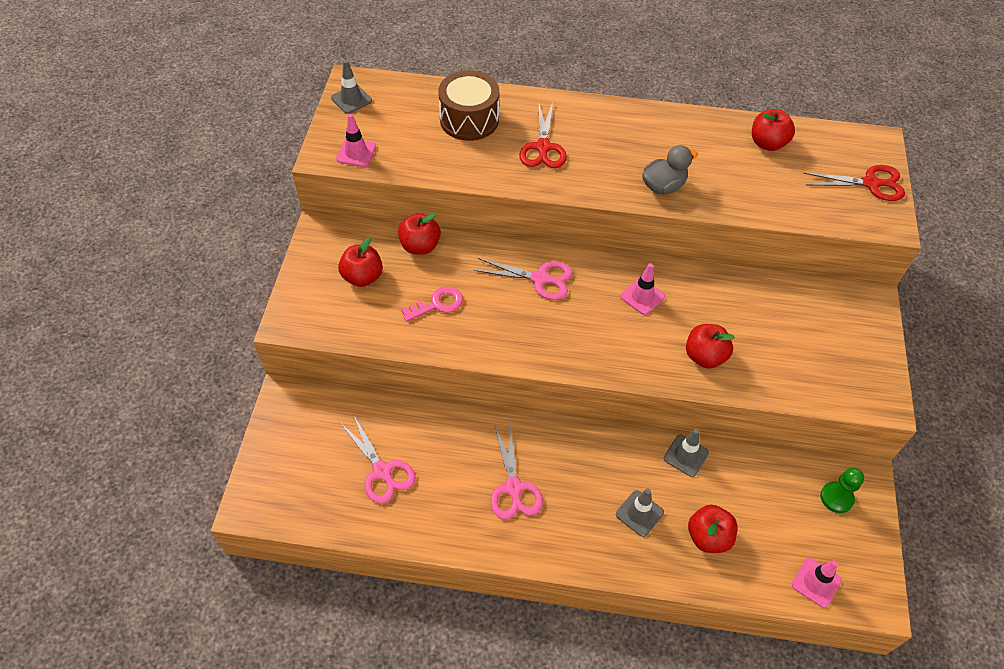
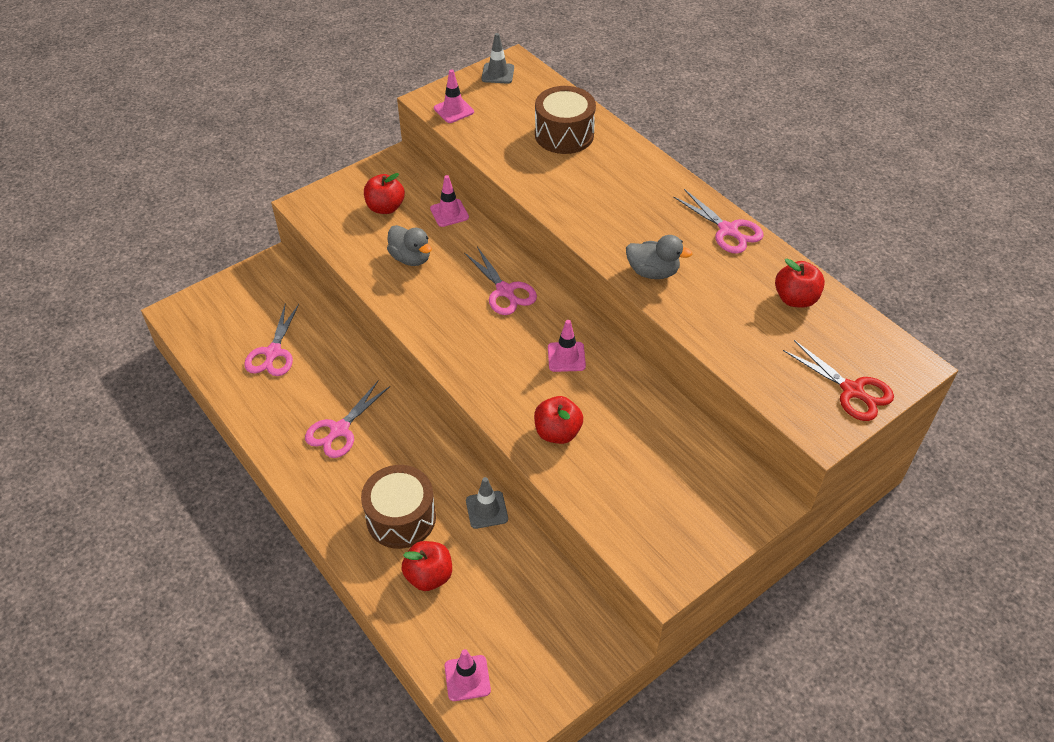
camera: 45 degrees right, 5 degrees down
(420, 246) = (449, 213): red apple -> pink traffic cone
(437, 304) = (411, 258): pink key -> grey duck
(543, 147) = (594, 186): red scissors -> none
(639, 513) = (401, 518): grey traffic cone -> brown drum
(670, 122) = (728, 230): none -> pink scissors
(836, 498) = (566, 639): green pawn -> none

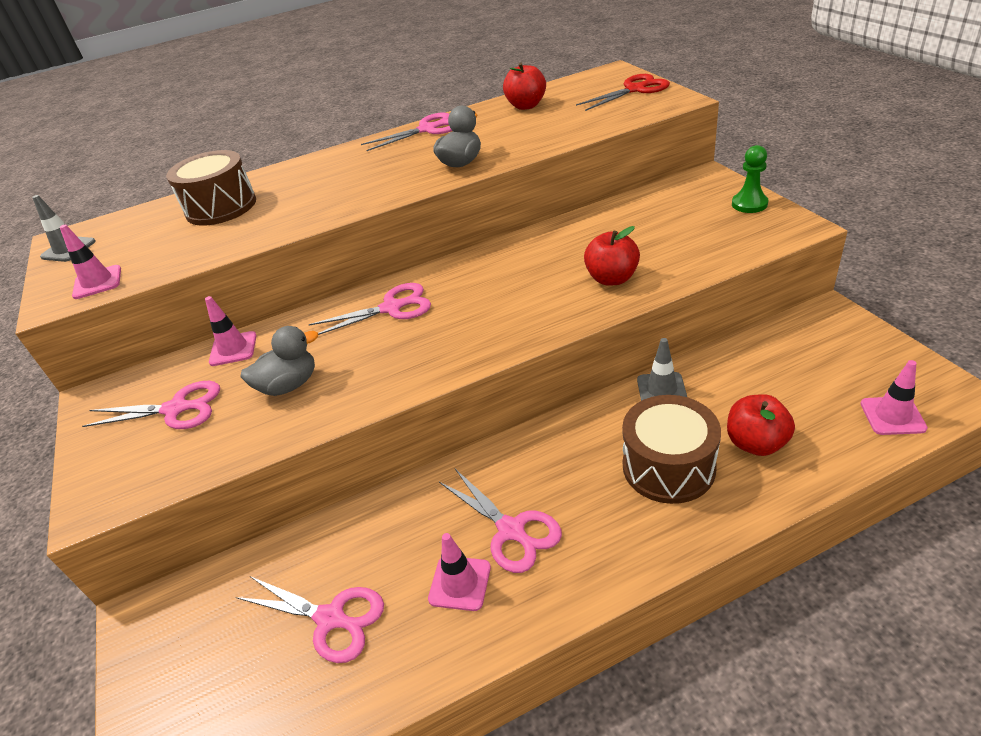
camera: 70 degrees left, 10 degrees down
(385, 207) = (176, 409): red apple -> pink scissors
(566, 357) = (508, 269): pink traffic cone -> pink traffic cone (460, 583)
(706, 540) = (749, 204): none -> green pawn

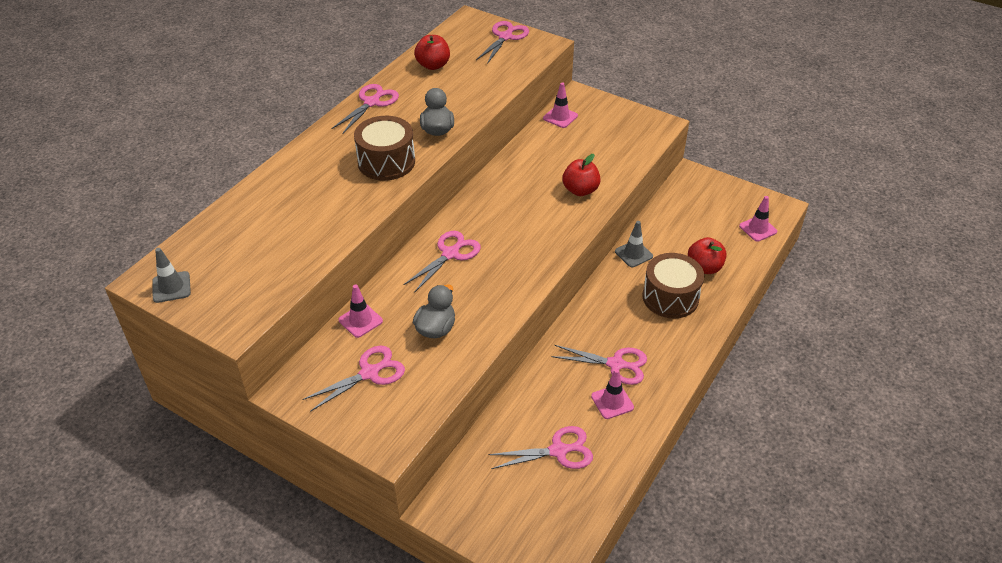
camera: 40 degrees left, 5 degrees up
(97, 282) = (250, 303): pink traffic cone -> pink traffic cone (560, 117)
(221, 207) = (271, 214): brown drum -> brown drum (386, 162)
(635, 90) = (505, 37): red scissors -> pink scissors
(749, 204) = (621, 113): green pawn -> none

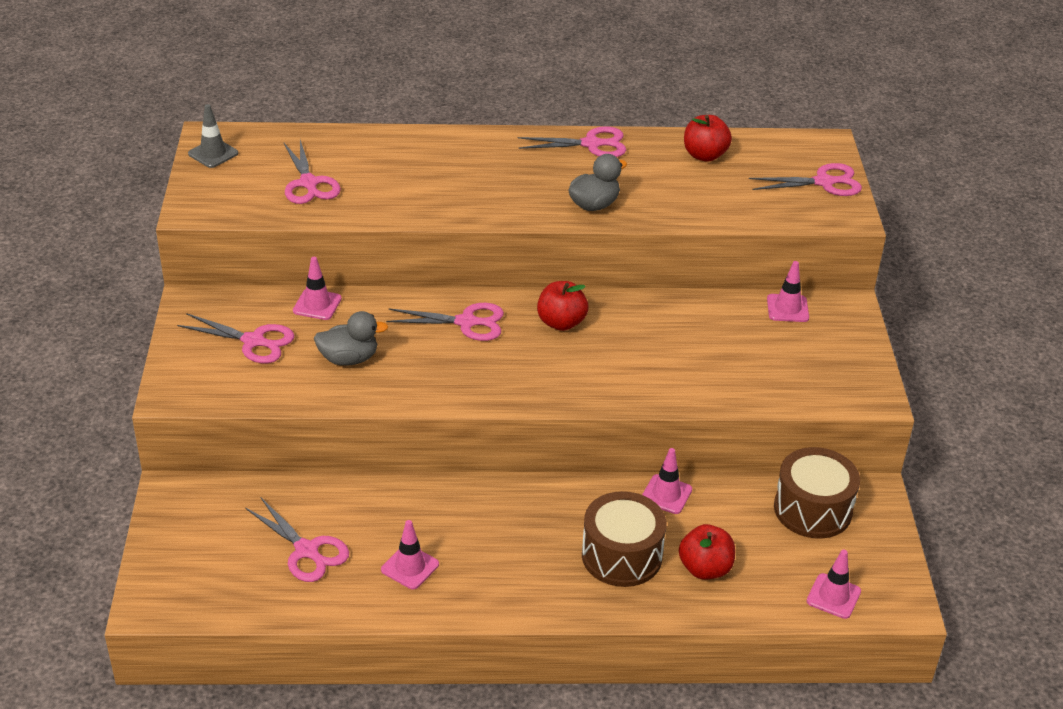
camera: 55 degrees right, 5 degrees down
(386, 162) = (505, 194): brown drum -> brown drum (812, 509)
(580, 190) = (669, 376): red apple -> red apple (561, 323)
(615, 364) = (469, 548): pink scissors -> pink scissors (308, 183)
(633, 254) = (666, 494): grey traffic cone -> pink traffic cone

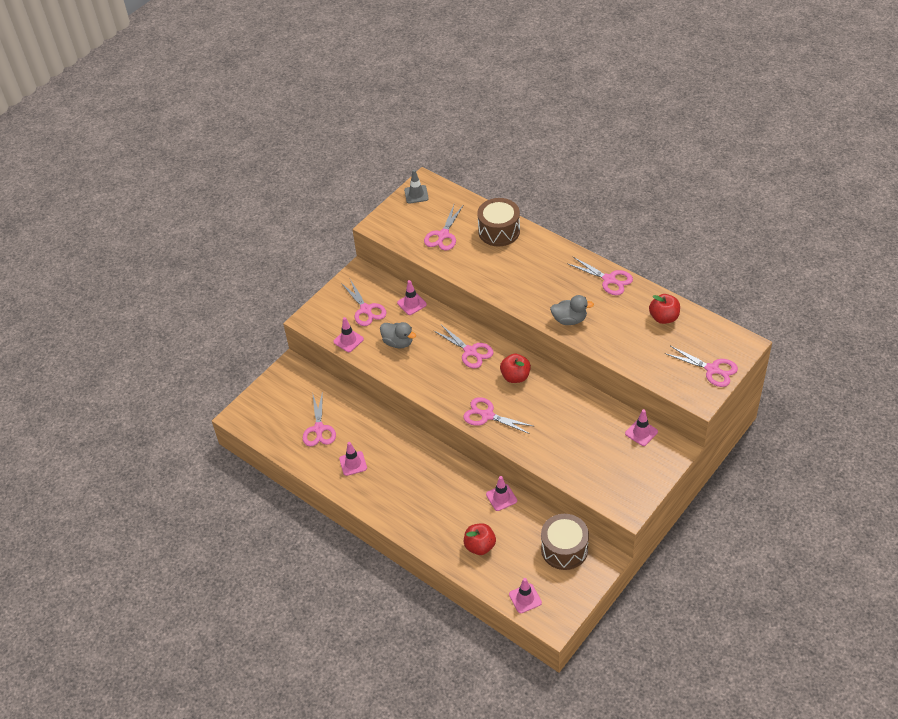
camera: 45 degrees right, 10 degrees up
(268, 391) = (348, 340): none -> pink traffic cone
(576, 384) = (487, 415): none -> pink scissors
(621, 556) = (449, 515): brown drum -> brown drum (499, 231)

